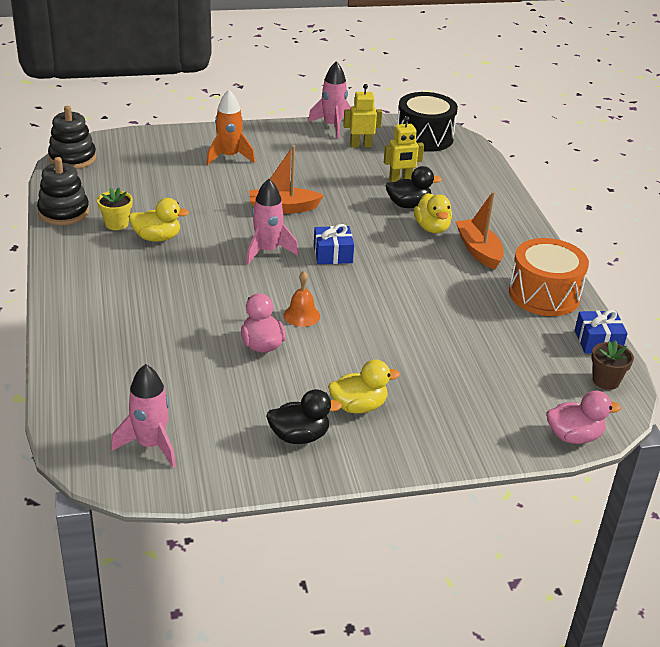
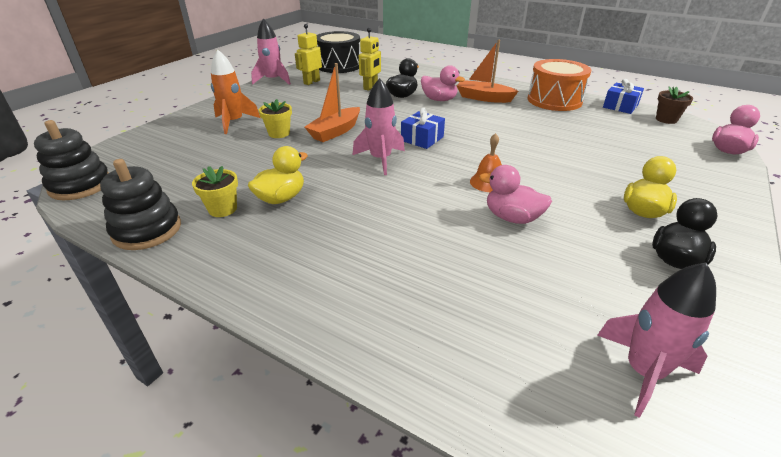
camera: 45 degrees left, 0 degrees up
(242, 186) = (279, 133): none -> yellow flower pot
(432, 228) = (439, 100): yellow duck -> pink duck

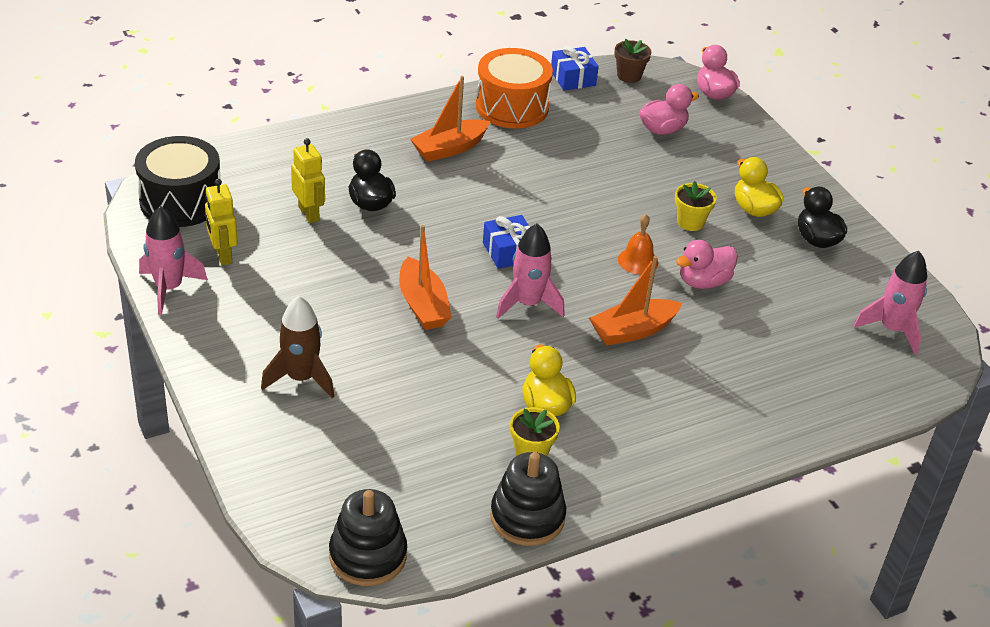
camera: 60 degrees left, 5 degrees up
(234, 122) = (301, 378): orange rocket -> brown rocket
(279, 133) = (380, 351): yellow flower pot -> yellow flower pot (690, 222)
(406, 206) = (632, 331): none -> orange boat
(439, 100) = (416, 183): pink duck -> pink duck (662, 129)

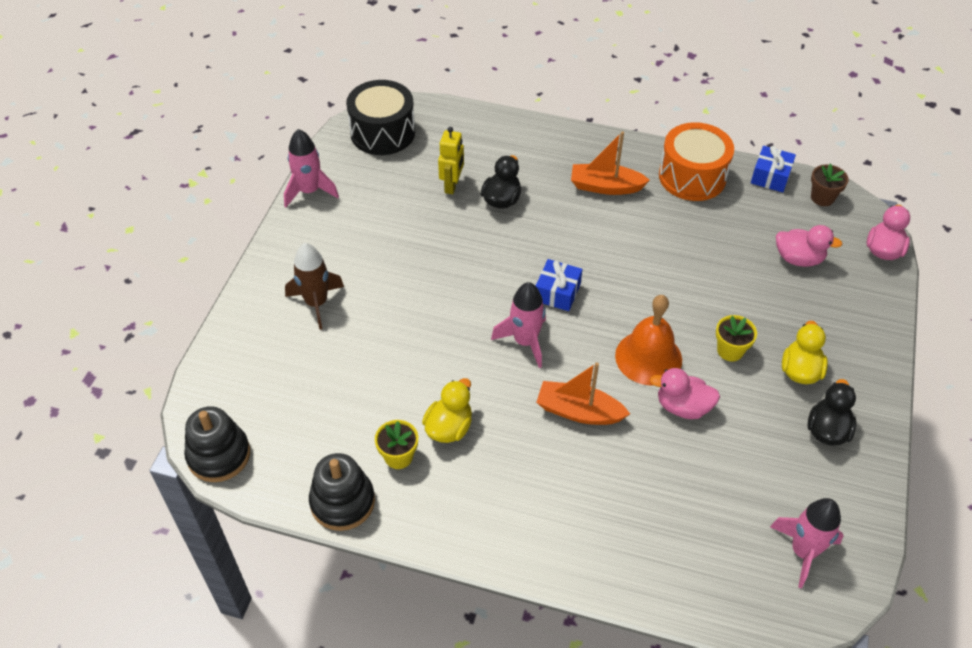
camera: 45 degrees right, 10 degrees up
(223, 255) = (365, 186): yellow robot -> none
(423, 305) = (451, 298): orange boat -> none
(638, 261) = (648, 357): orange bell -> orange bell, size x1.76

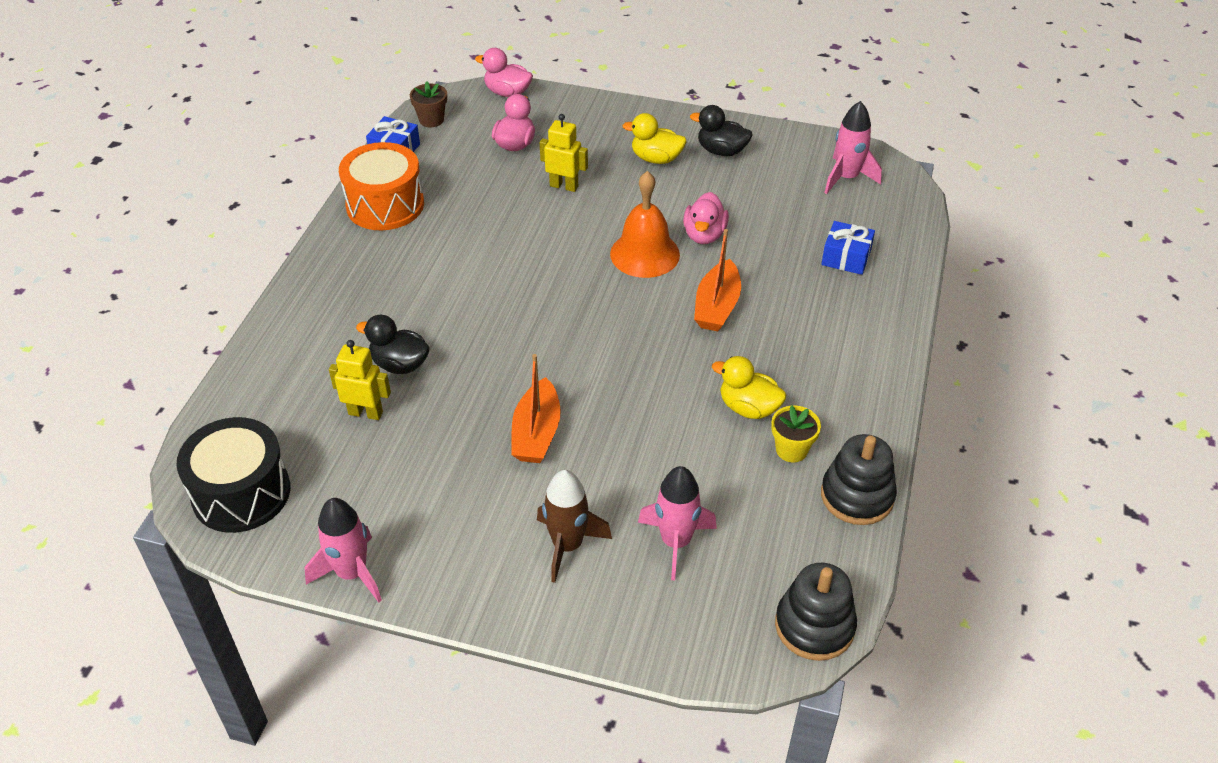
camera: 90 degrees left, 5 degrees down
(525, 341) = (626, 346): pink rocket -> pink rocket (675, 542)
(557, 292) = (555, 318): blue gift -> blue gift (846, 257)
(605, 187) = (390, 273): orange boat -> orange boat (536, 433)
(730, 350) = (634, 199): yellow flower pot -> none
(740, 296) = (564, 186): none -> yellow robot

